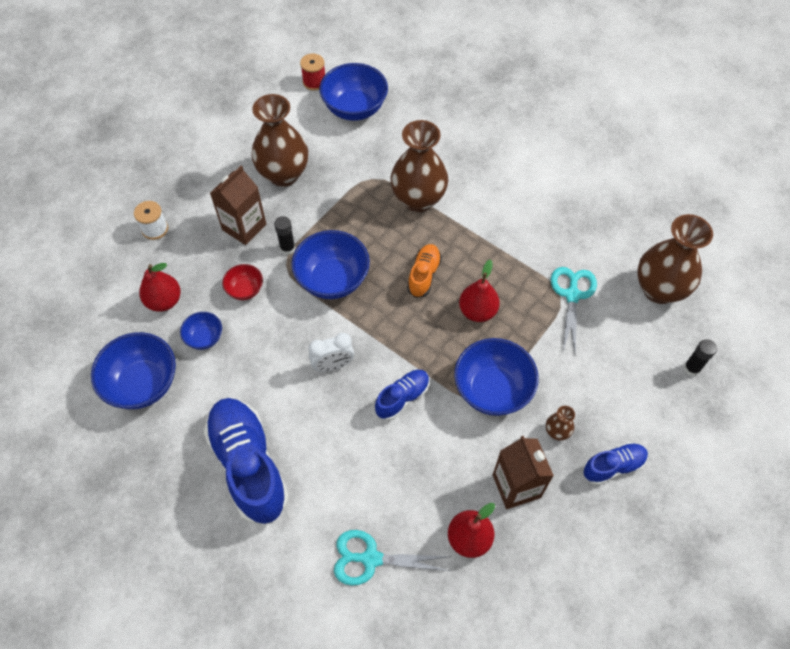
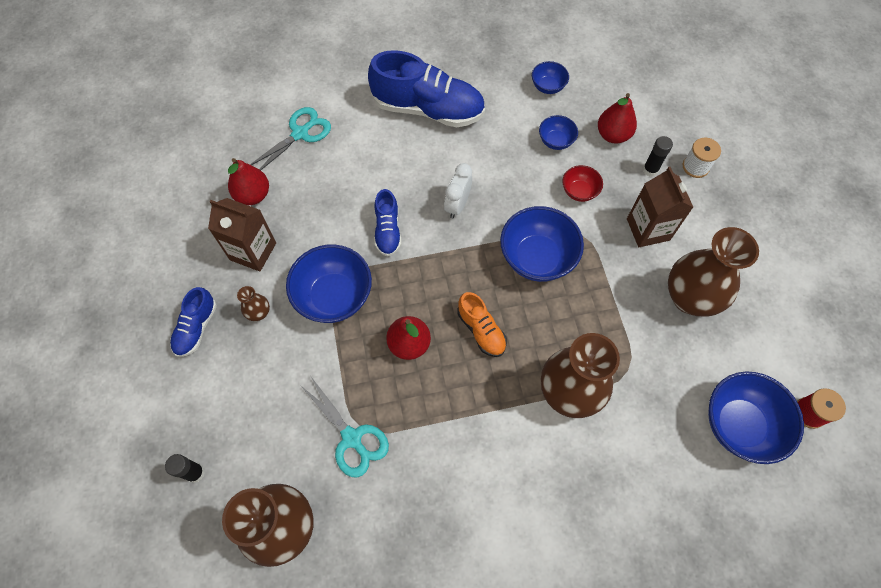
camera: 130 degrees right, 5 degrees up
(143, 384) = (547, 87): blue bowl -> blue bowl, size x0.52
(287, 248) = (598, 246): black glue stick -> black glue stick (650, 170)

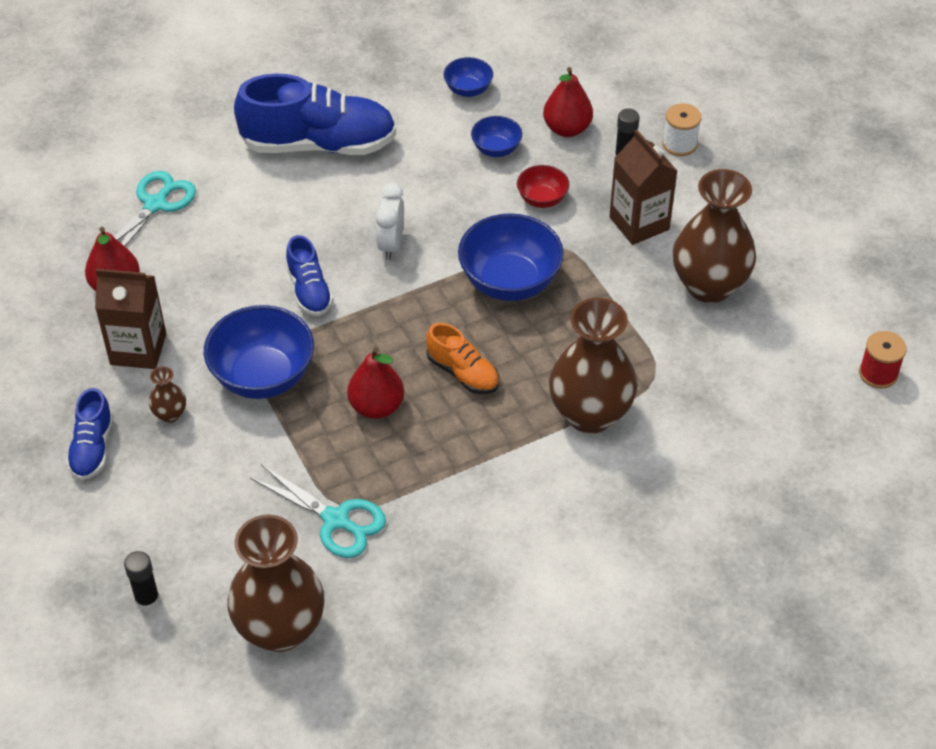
camera: 15 degrees left, 15 degrees down
(739, 425) = (800, 403): blue bowl -> none

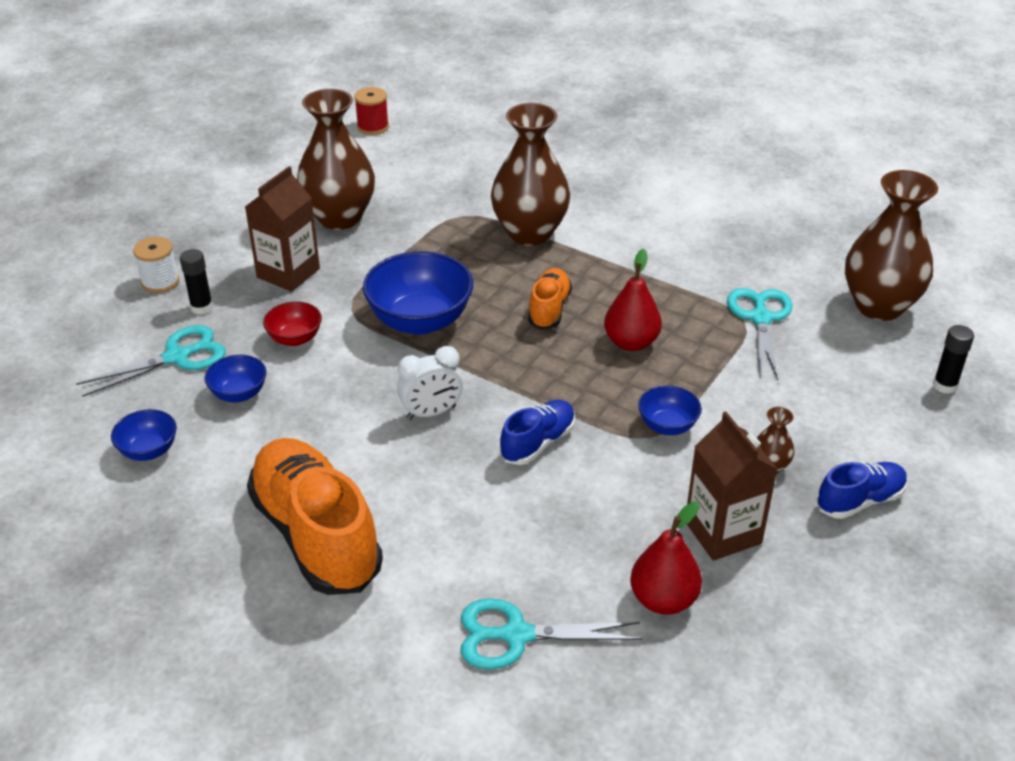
camera: 120 degrees left, 10 degrees down
(263, 376) = (667, 426): blue bowl -> blue bowl, size x0.52
(319, 144) = (316, 535): blue shoe -> orange shoe
(567, 129) = (177, 357): red pear -> turquoise scissors

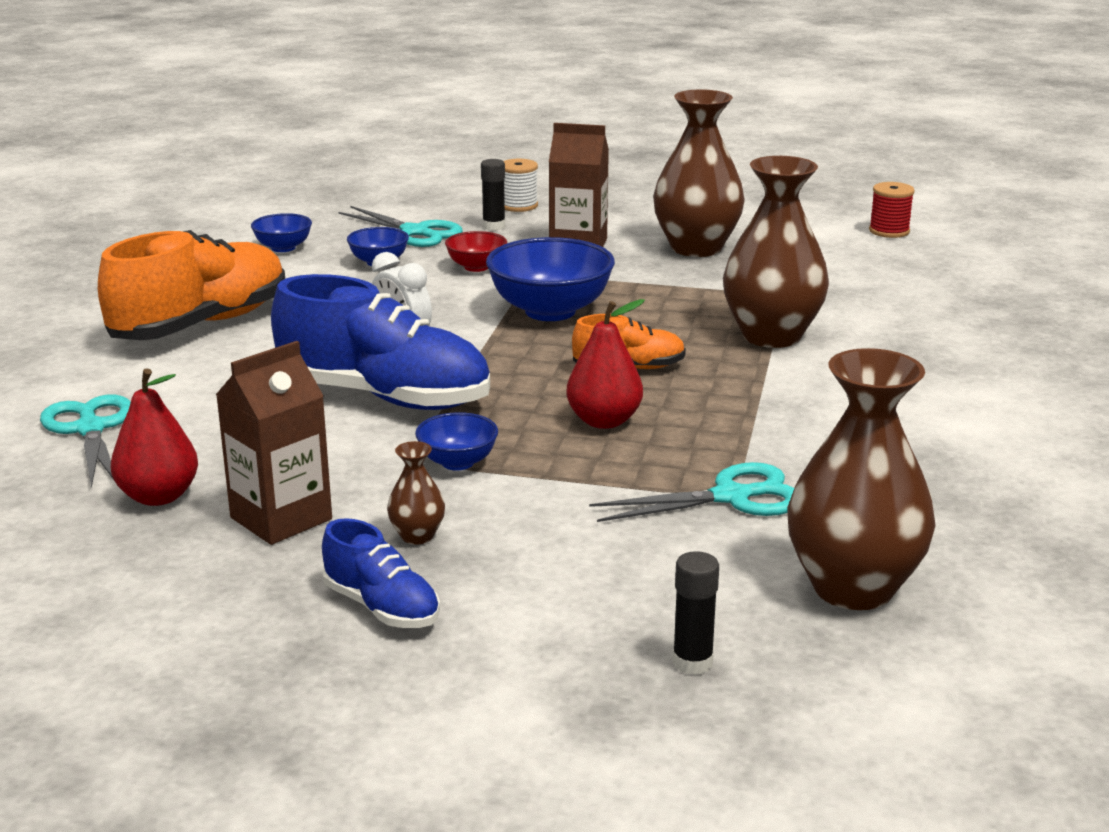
camera: 70 degrees right, 15 degrees down
(538, 443) = (384, 397): blue shoe -> blue shoe, size x1.96

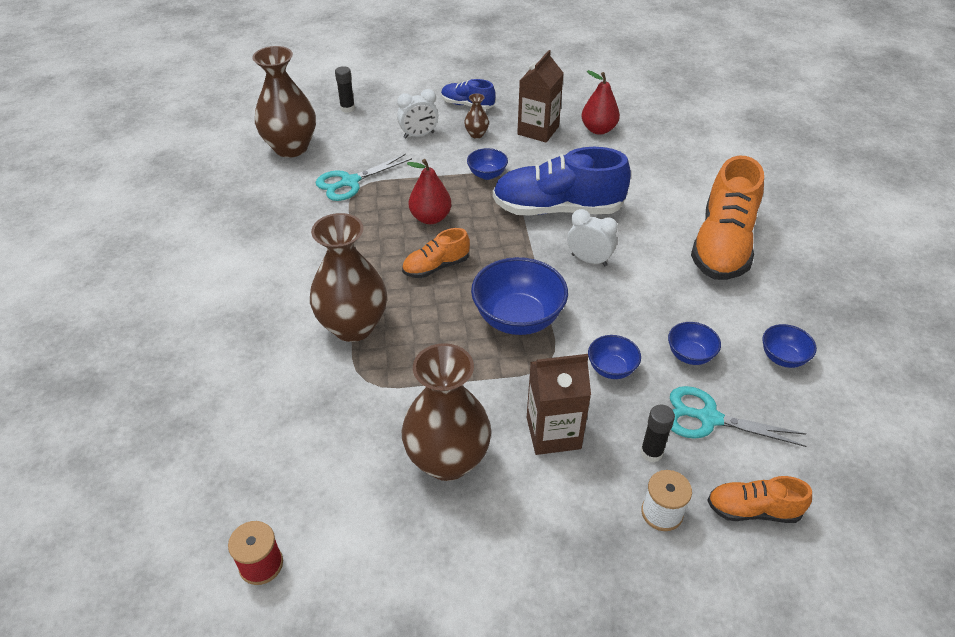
camera: 160 degrees right, 20 degrees up
(90, 429) = (674, 156): turquoise scissors -> none
(440, 197) = (753, 510): none -> orange shoe
(476, 267) = (611, 369): red bowl -> blue bowl
(545, 559) = (419, 135): none -> white clock

